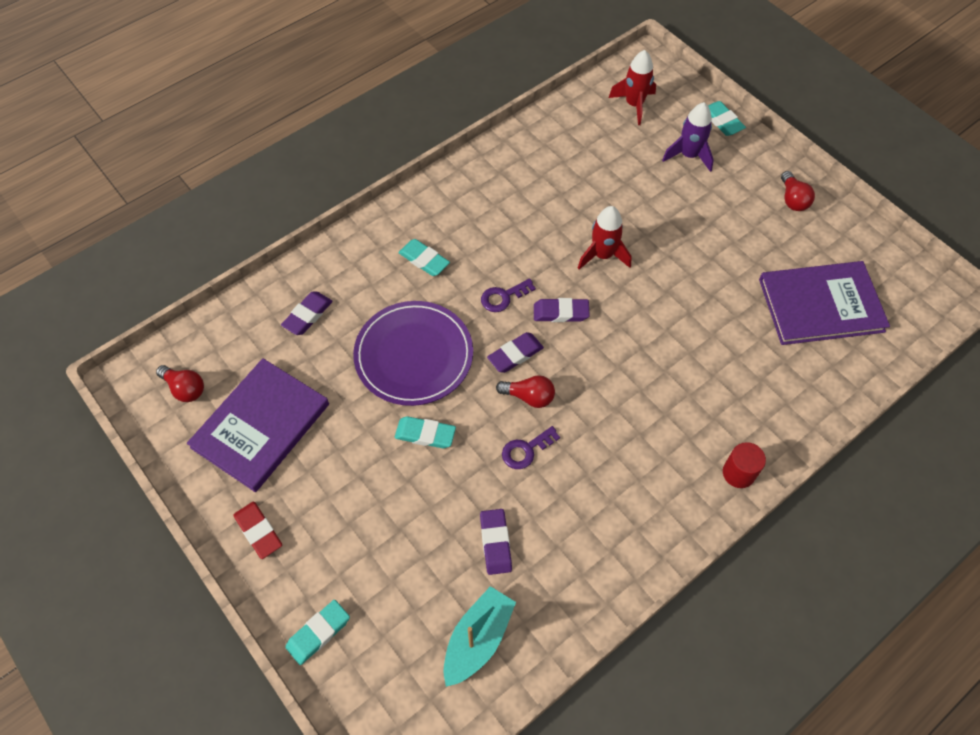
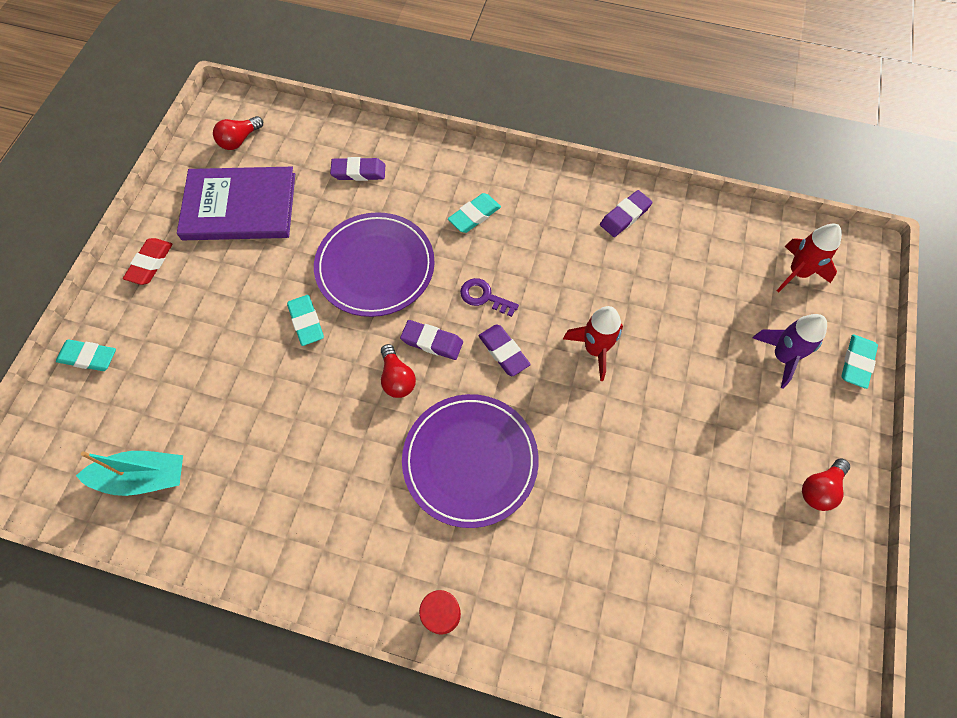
camera: 55 degrees right, 5 degrees up
(185, 388) = (239, 140): red light bulb -> red light bulb turned 45 degrees clockwise
(424, 260) = (474, 215): turquoise eraser -> turquoise eraser turned 45 degrees clockwise
(495, 543) = (238, 438): purple eraser -> purple eraser (625, 216)
(526, 450) = (342, 408): purple key -> none
(634, 387) = (470, 461): none -> purple plate
(821, 305) = (706, 592): purple book -> none

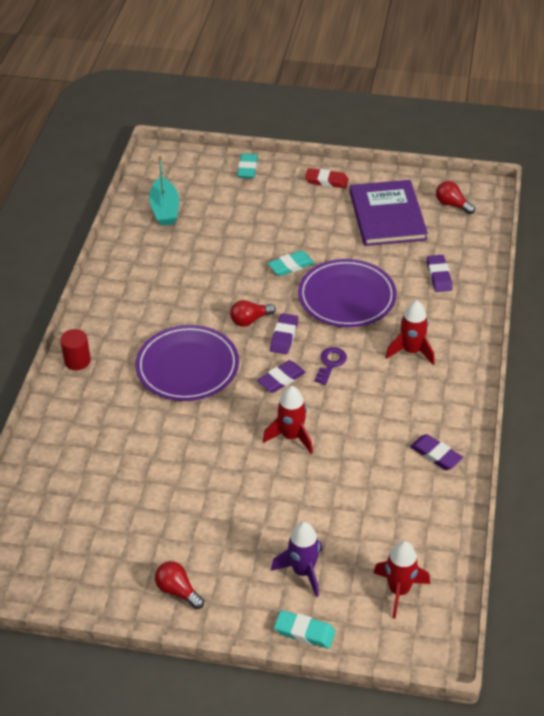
camera: 85 degrees right, 20 degrees down
(474, 215) = (411, 351): turquoise eraser -> red rocket

